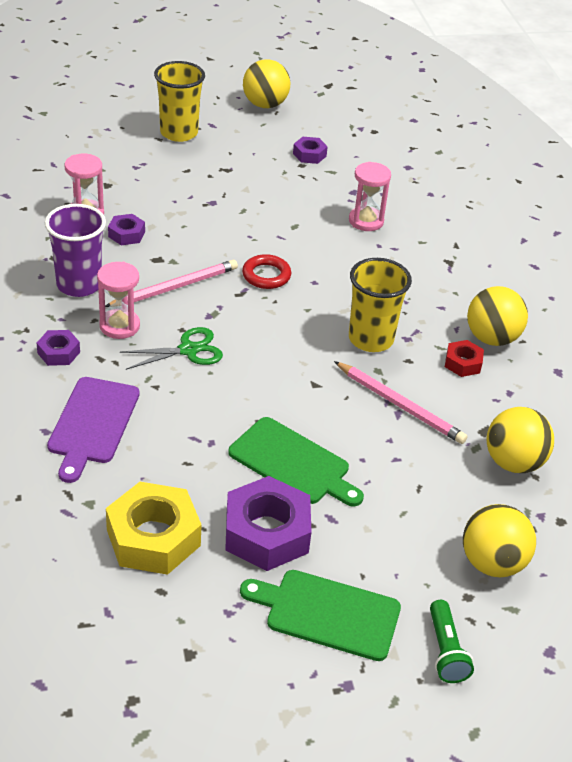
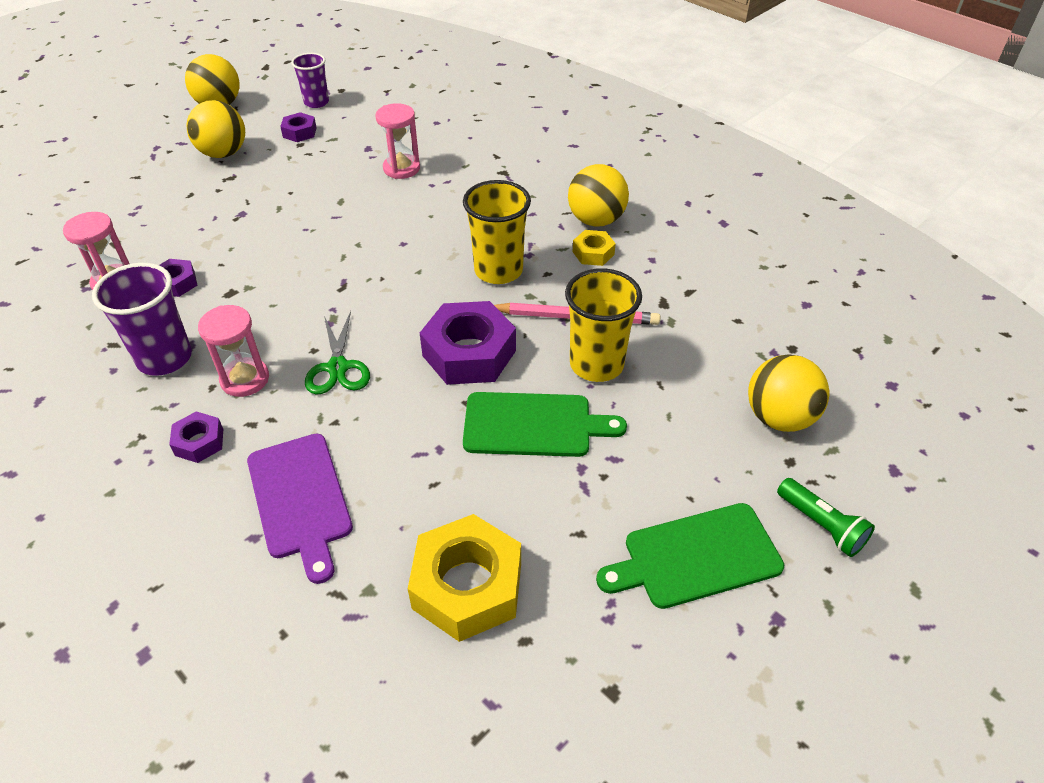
camera: 30 degrees left, 5 degrees up
(174, 287) = (271, 312): pink pencil -> none
(179, 133) = (152, 163): yellow cup -> yellow cup (596, 364)
(188, 350) = (337, 367): green scissors -> green scissors turned 135 degrees clockwise
(266, 275) = (353, 258): red ring -> none
(267, 533) = (571, 509): purple nut -> purple nut (469, 353)
(344, 134) = (316, 102): none -> purple cup
(463, 363) = (593, 253): red nut -> yellow nut
(513, 462) = (711, 318): yellow ball -> yellow ball (223, 153)

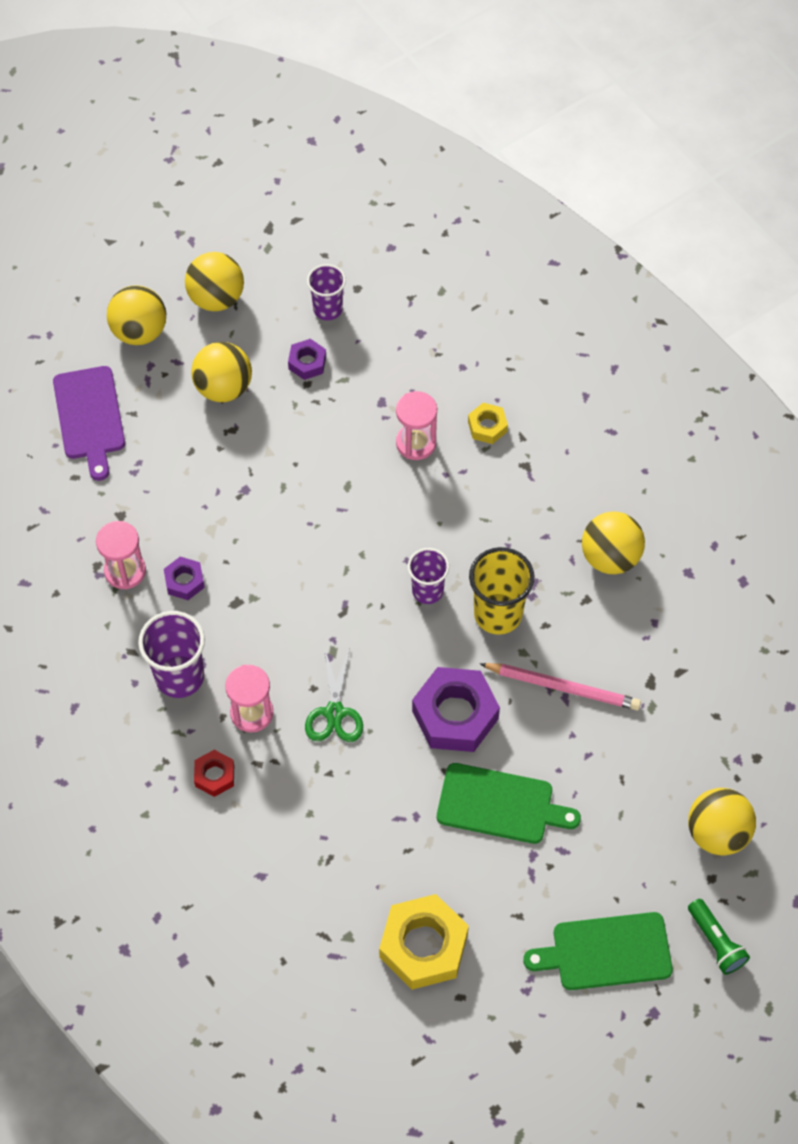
camera: 10 degrees right, 15 degrees up
(148, 129) = (139, 331): none -> yellow ball
(199, 442) = (214, 776): purple nut -> red nut
(300, 499) = (298, 847): purple cutting board -> purple cutting board (89, 417)
(426, 262) = (427, 591): none -> purple cup
(593, 253) = (597, 604): yellow nut -> yellow nut (487, 426)
(596, 364) = (569, 747): yellow cup -> none

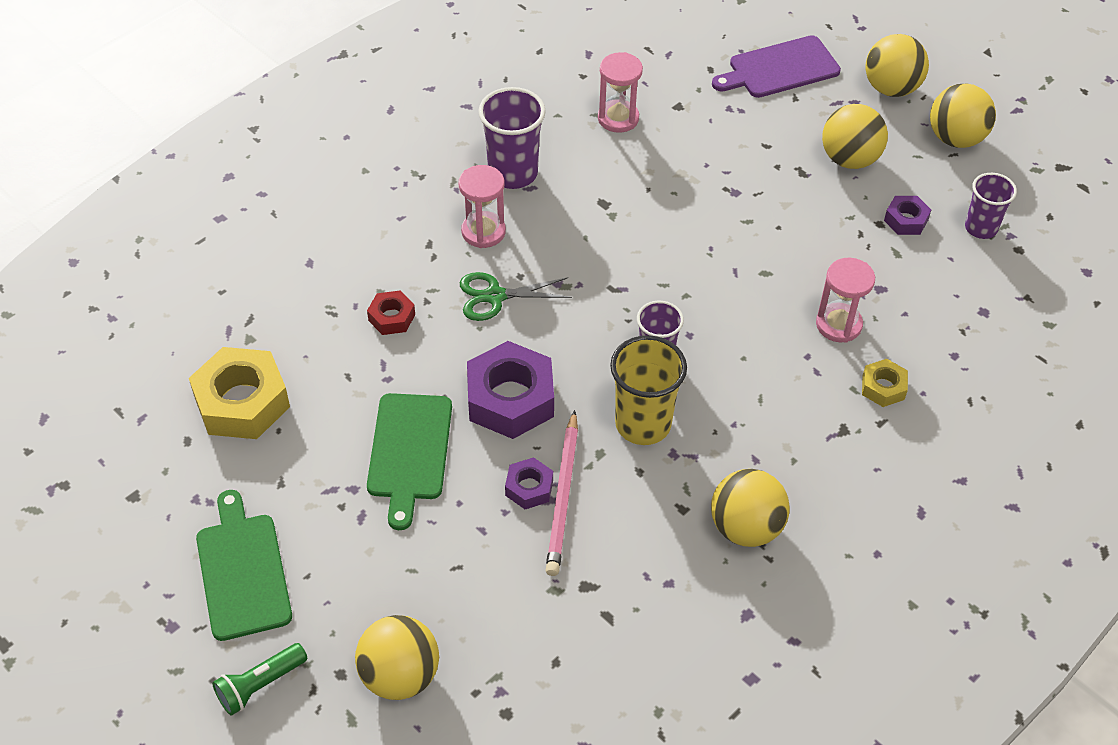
camera: 80 degrees right, 10 degrees down
(184, 581) = (617, 162): purple nut -> purple nut (529, 488)
(214, 776) = (411, 213): red nut -> red nut (391, 317)

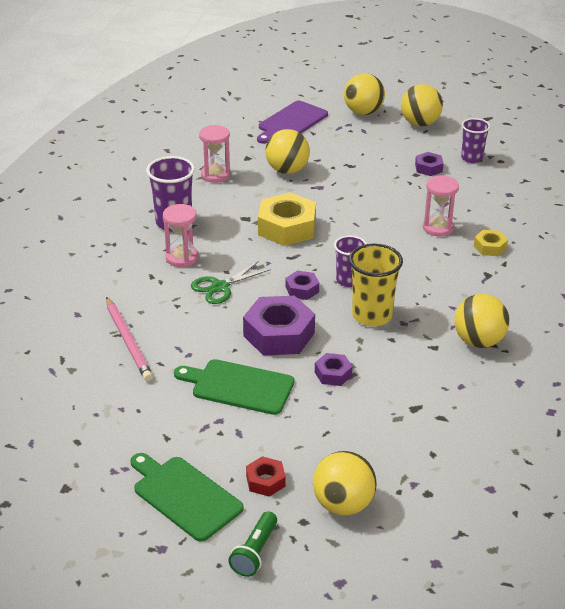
camera: 30 degrees left, 15 degrees down
(242, 402) = (98, 405): yellow nut -> yellow nut (287, 227)
(391, 317) = (161, 322): red nut -> red nut (265, 481)
(409, 452) = (239, 386): green cutting board -> green cutting board turned 135 degrees clockwise
(563, 496) = (358, 369): pink pencil -> pink pencil (128, 341)
(588, 344) = (302, 289): none -> purple nut
(849, 159) = (371, 151): yellow ball -> yellow ball (287, 170)

